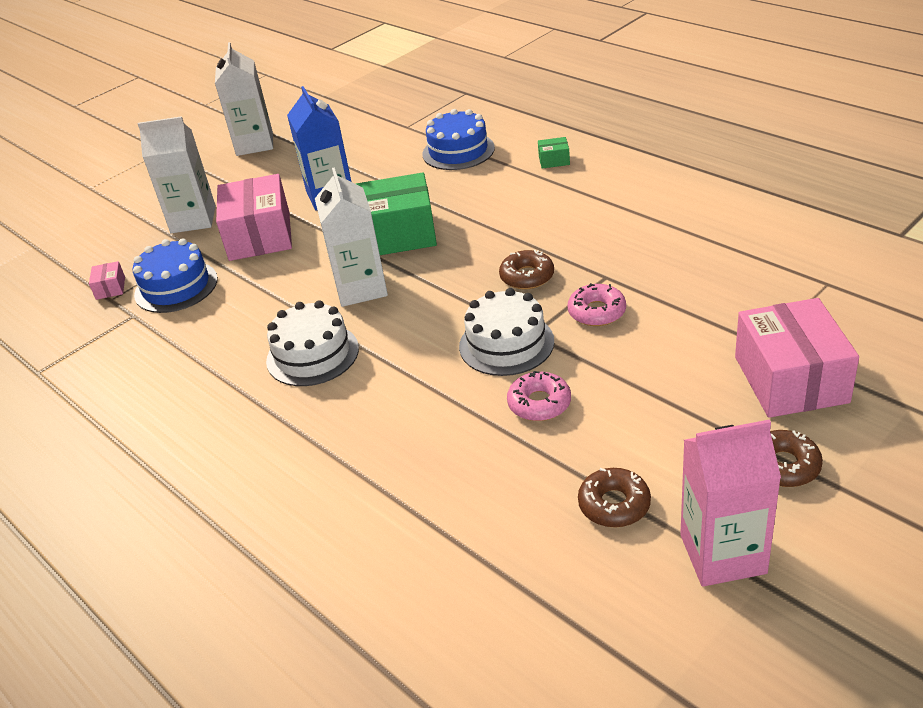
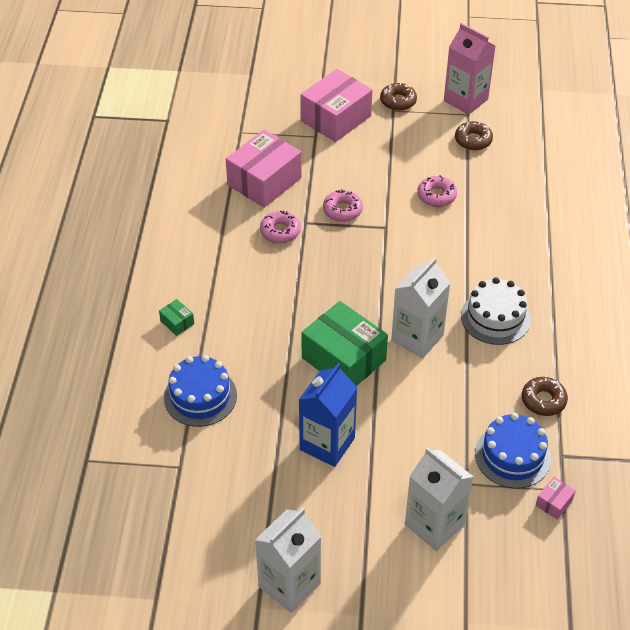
camera: 135 degrees left, 10 degrees up
(260, 236) = (414, 451): pink box -> pink box (264, 181)
(506, 344) = (404, 234): white cake -> none
(527, 276) = (334, 259): brown donut -> brown donut (543, 400)
(610, 254) = (280, 231): none -> pink donut

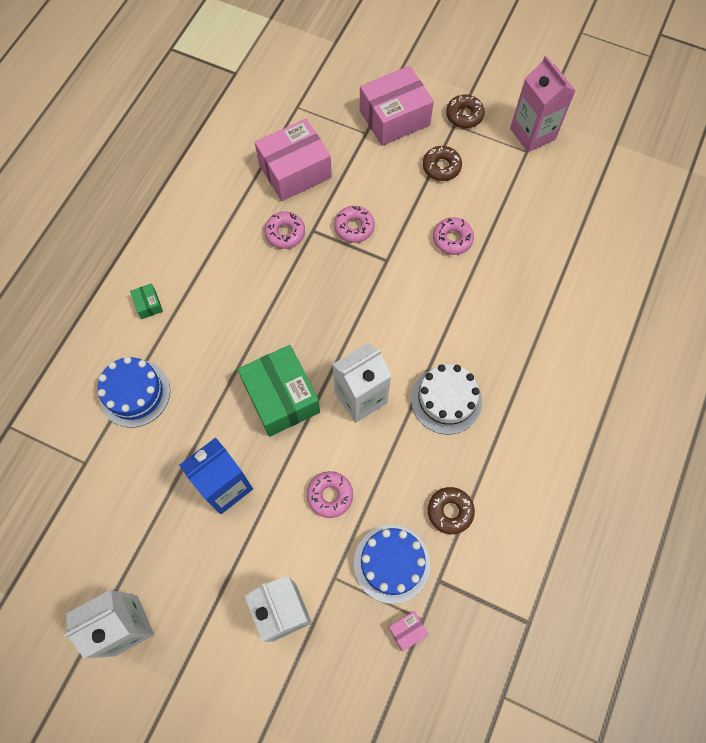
camera: 20 degrees right, 20 degrees up
(429, 421) = (330, 495): none -> pink donut
(473, 140) = (518, 184): brown donut -> brown donut (441, 167)

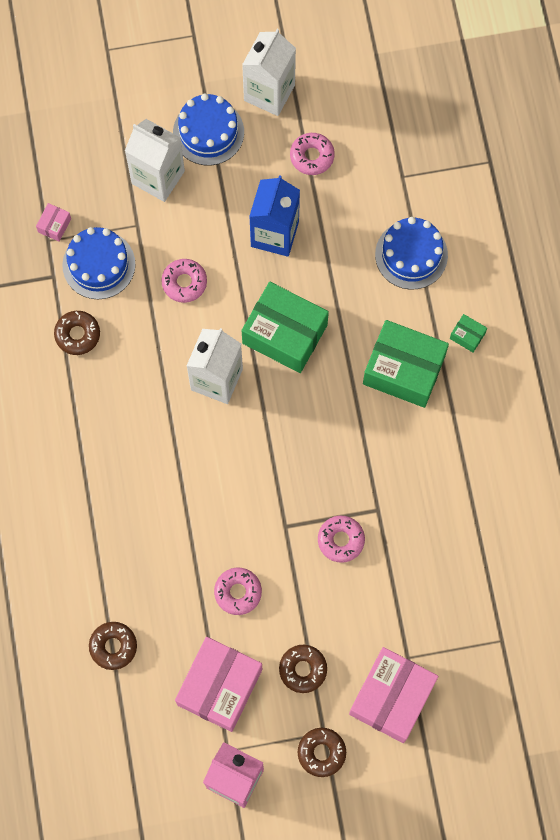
camera: 145 degrees right, 5 degrees up
(208, 625) = (208, 132): none -> blue cake
(215, 311) = (403, 370): none -> green box
(285, 233) = (401, 489): pink donut -> pink donut (312, 156)
(295, 171) = (444, 562): pink box -> pink box (220, 687)
(446, 400) = (141, 427): white cake -> none
(567, 259) = (113, 646): none -> brown donut

